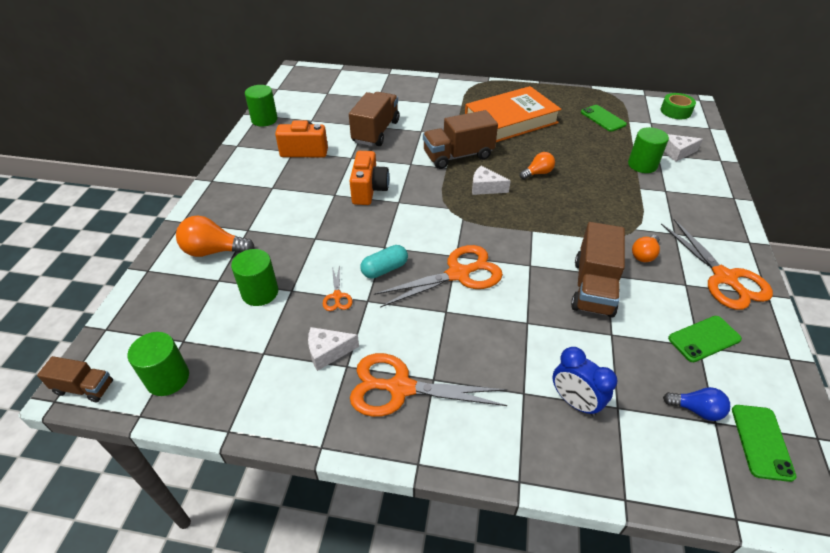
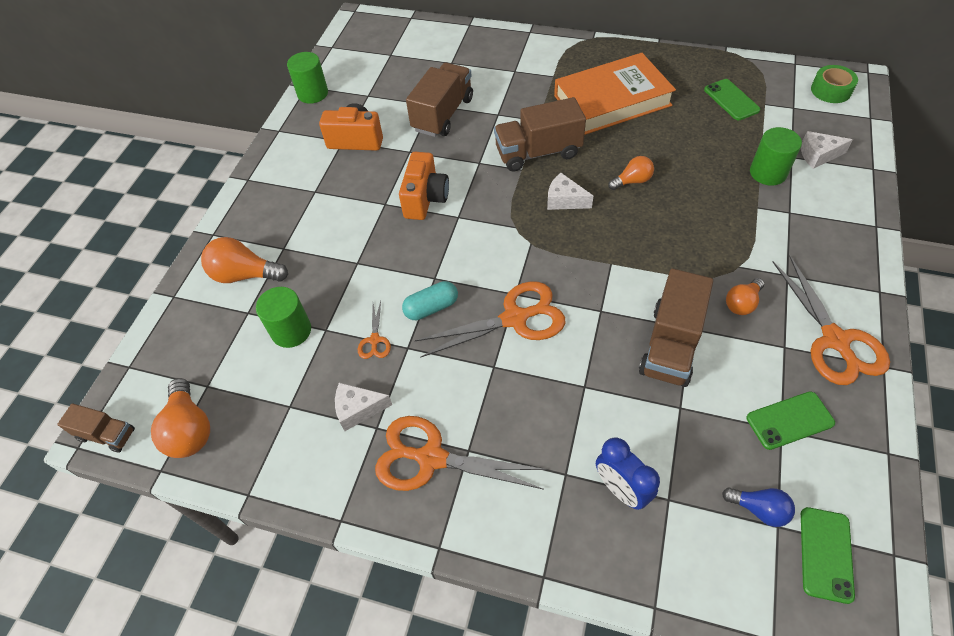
camera: 10 degrees right, 10 degrees up
(168, 378) = (190, 429): green cylinder -> orange light bulb

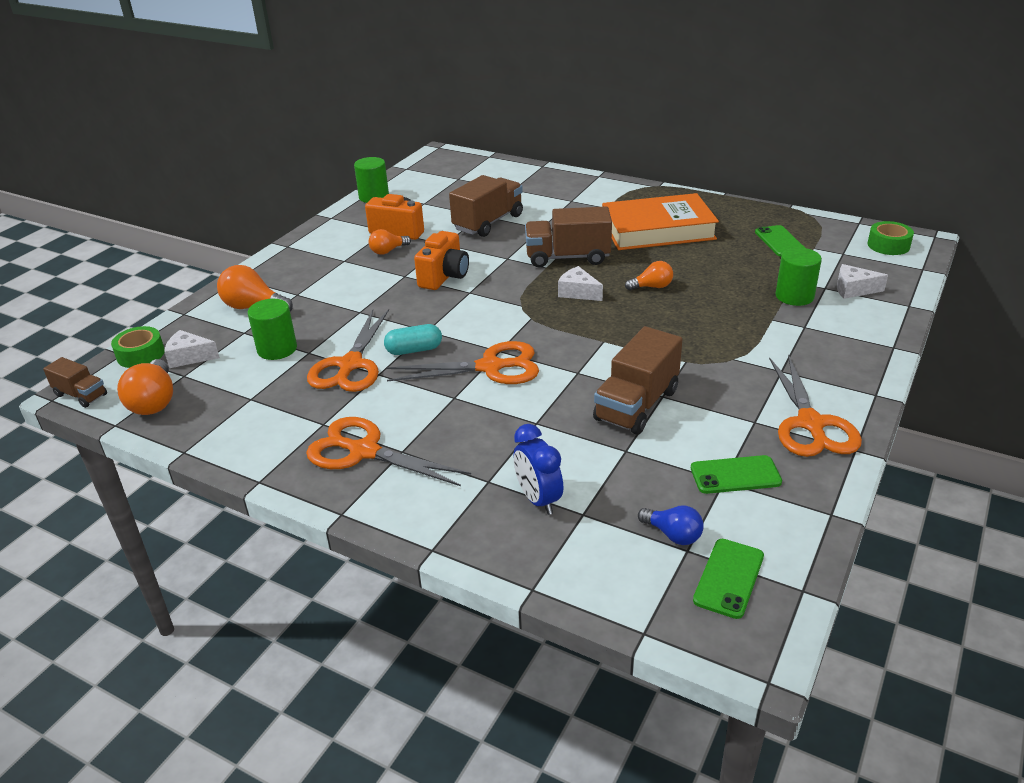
camera: 10 degrees right, 20 degrees down
(149, 364) = (141, 354): none -> green tape
(358, 409) = (312, 409): white cheese -> white cheese (189, 357)
(374, 340) = (350, 365): orange scissors -> orange scissors, size x2.14
(742, 303) = (724, 385): orange light bulb -> orange light bulb (388, 251)

